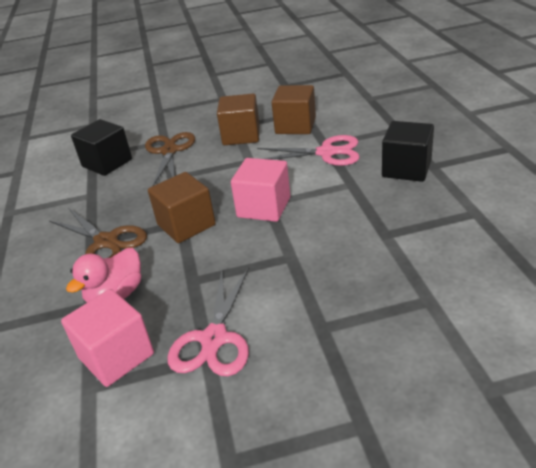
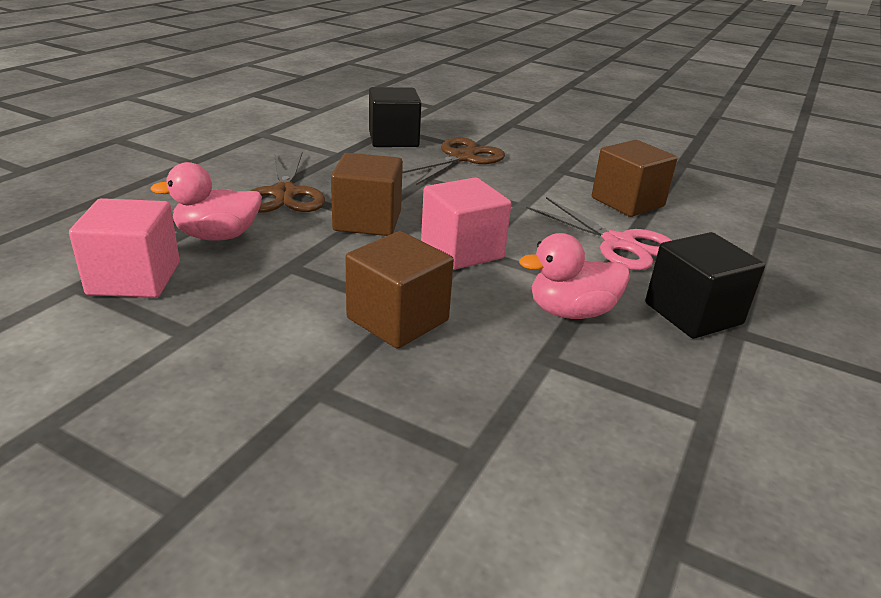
camera: 35 degrees right, 5 degrees down
(214, 339) = (217, 323): pink scissors -> none
(241, 135) = (553, 181): brown cube -> brown cube (397, 319)
(361, 204) = (571, 312): none -> pink duck

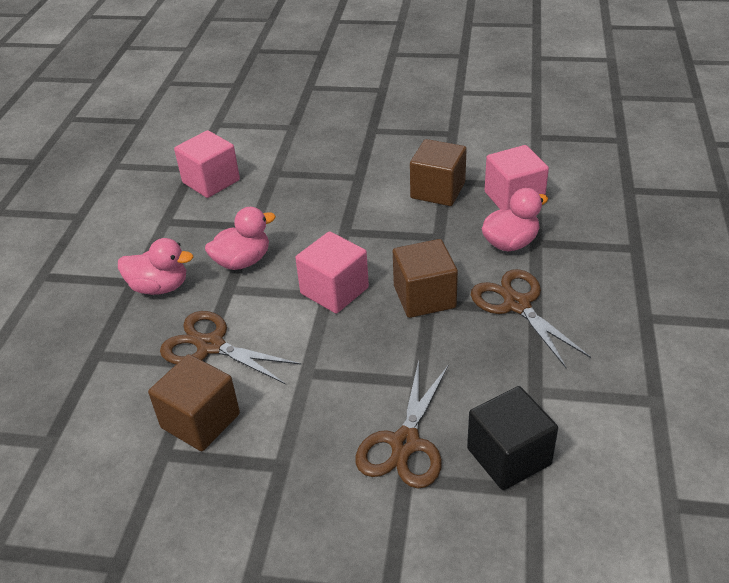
camera: 165 degrees right, 10 degrees up
(397, 319) = (345, 222): brown cube -> brown cube (438, 190)
(619, 243) = (210, 346): pink scissors -> brown scissors
(620, 483) = (211, 181): none -> pink cube
(693, 314) = (160, 287): black cube -> pink duck

